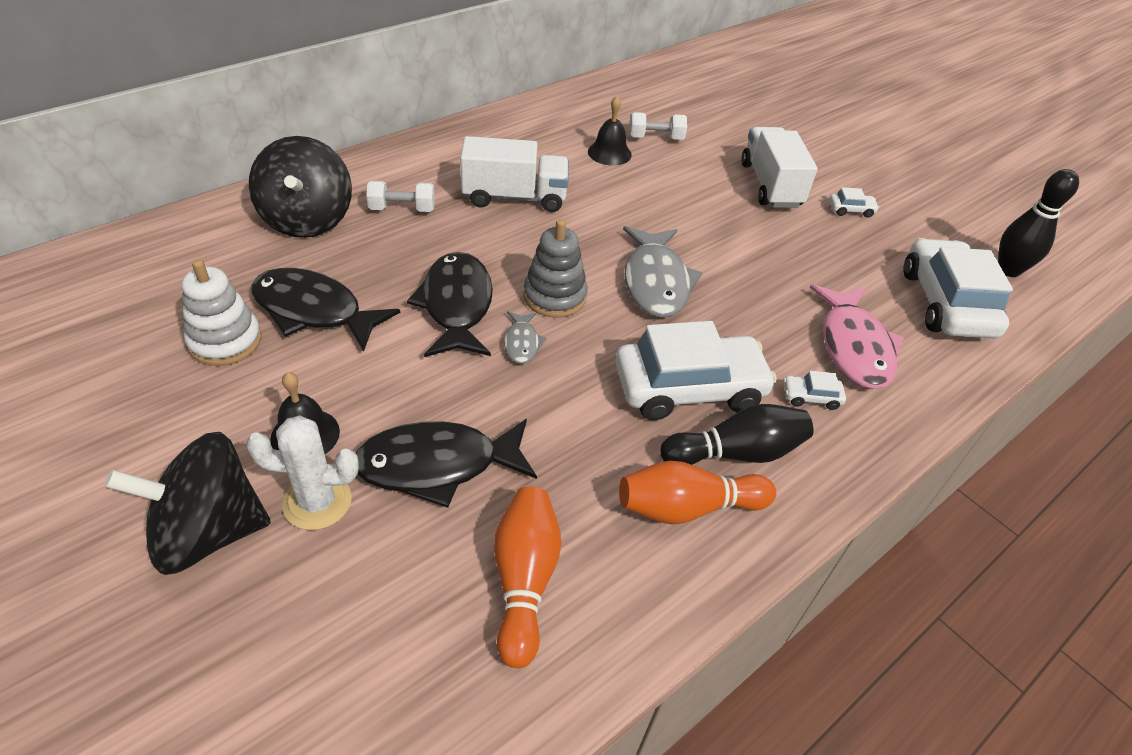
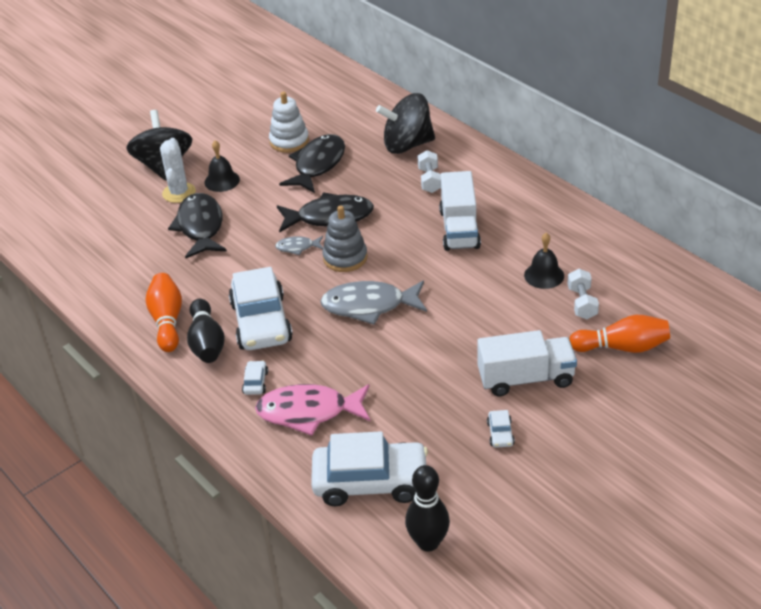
camera: 95 degrees right, 5 degrees down
(524, 580) = (128, 263): orange bowling pin -> orange bowling pin (622, 347)

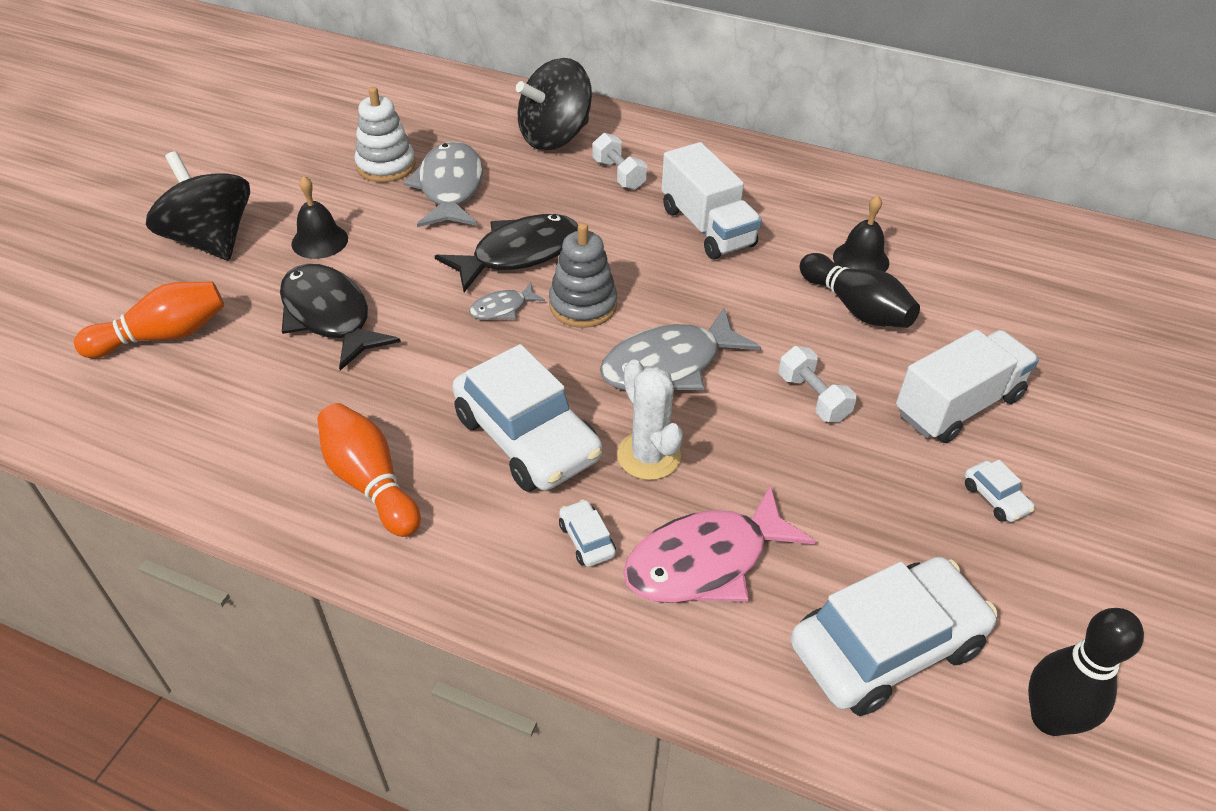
camera: 30 degrees left, 5 degrees up
(179, 193) = (261, 274): white cactus -> white cactus (648, 456)
(206, 343) = (461, 498): black bowling pin -> black bowling pin (856, 308)
(317, 165) = (450, 188): black fish -> grey fish
(582, 303) = (935, 282): white dumbbell -> white dumbbell (813, 397)
(622, 347) = (1032, 326): orange bowling pin -> orange bowling pin (163, 336)

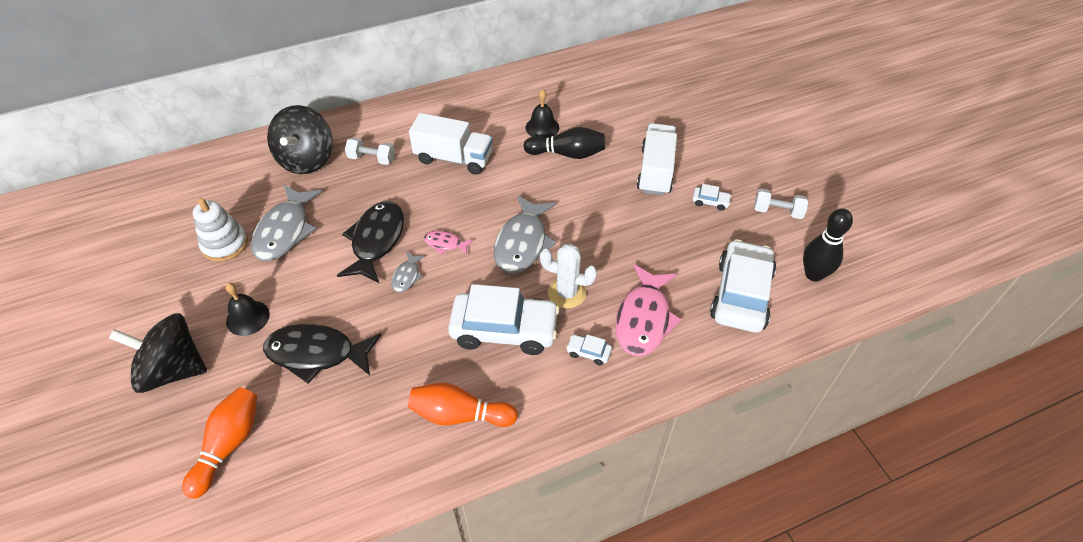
camera: 45 degrees left, 5 degrees up
(450, 188) = (285, 231): grey fish -> grey fish turned 120 degrees counterclockwise
(583, 305) = (445, 244): grey stacking toy -> pink fish
(813, 397) = (599, 211): white dumbbell -> white dumbbell (777, 211)

